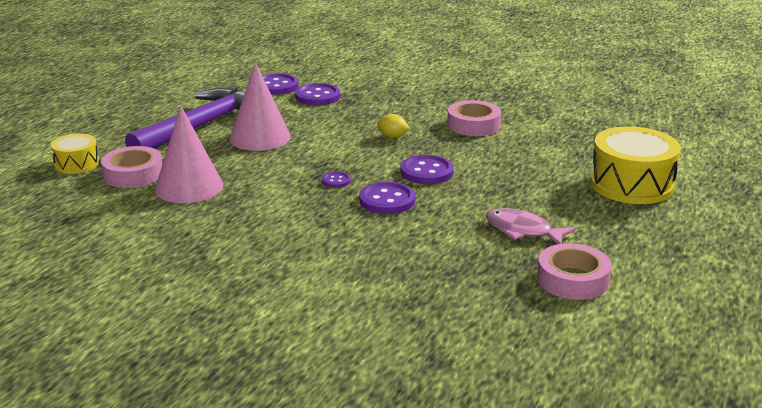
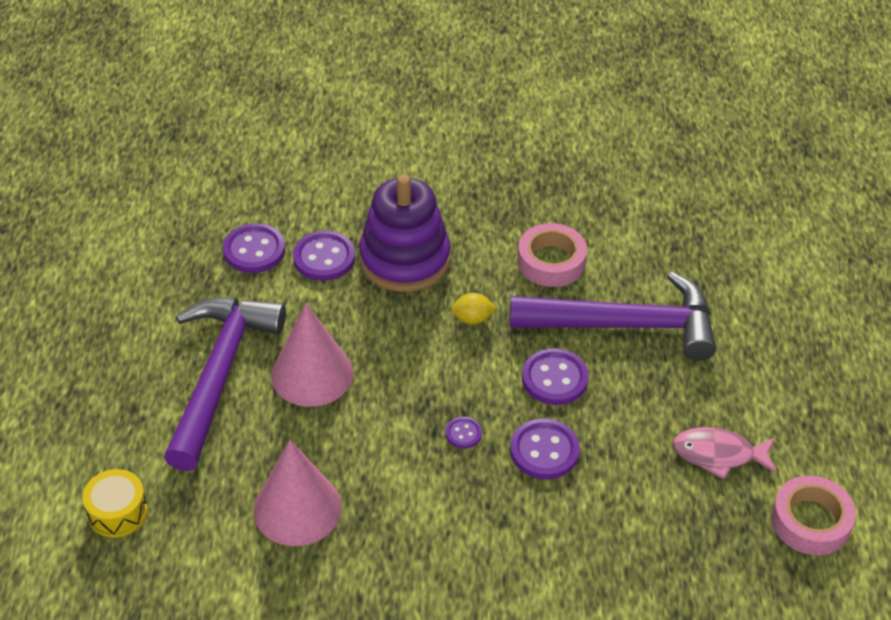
camera: 25 degrees left, 20 degrees up
(133, 174) = (208, 507): pink tape -> none
(371, 106) = (405, 259): none -> purple stacking toy
(503, 160) = (625, 325): none -> purple hammer
(631, 184) = (783, 326): yellow drum -> none

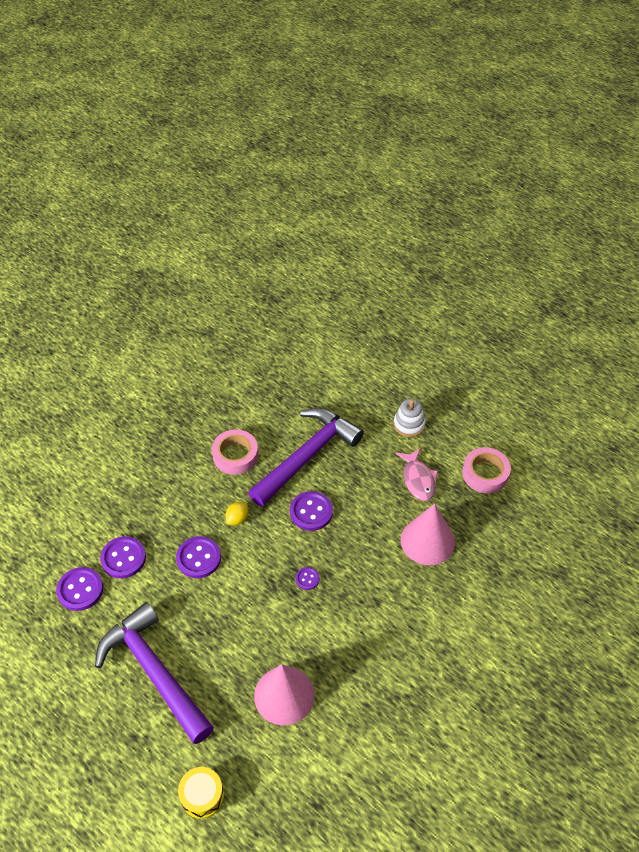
camera: 50 degrees left, 5 degrees up
(312, 374) = (200, 623): pink cone -> pink cone (427, 541)
(405, 259) = (165, 520): purple stacking toy -> none
(544, 451) = (351, 550): purple button -> purple button (198, 558)
(718, 454) = (418, 479): pink fish -> pink fish turned 60 degrees counterclockwise
(788, 393) = (409, 424): none -> white stacking toy

